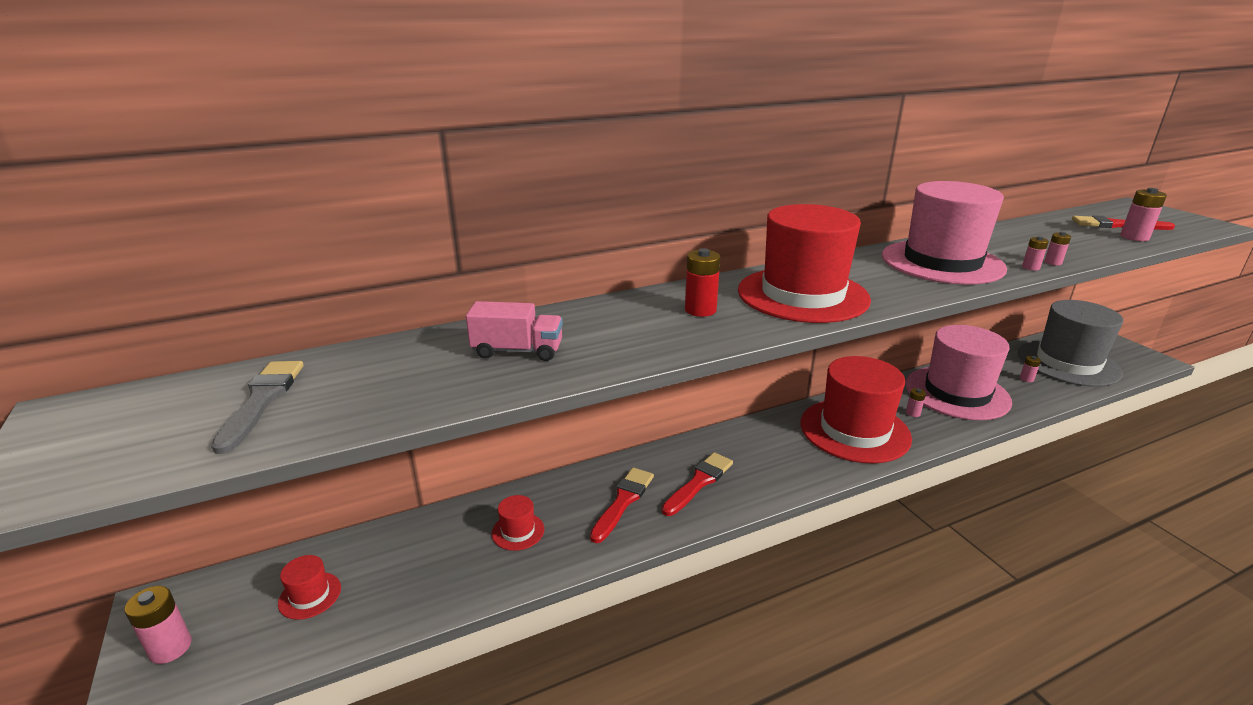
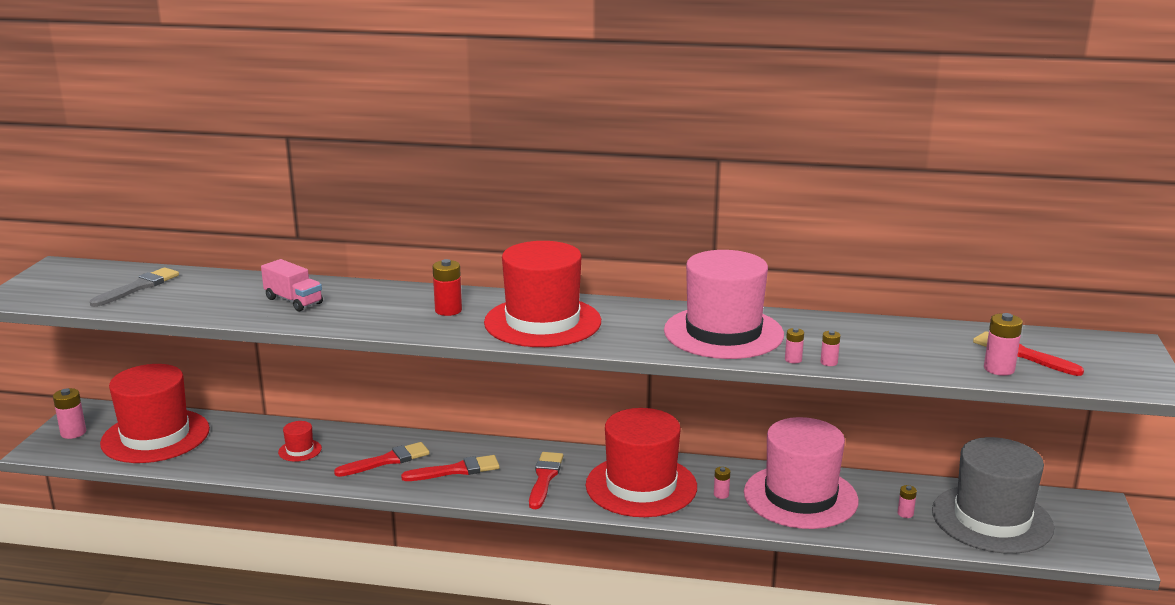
camera: 35 degrees right, 5 degrees down
(310, 595) = (155, 436): red hat -> red hat, size x2.50
(779, 456) = (544, 478): none -> red brush

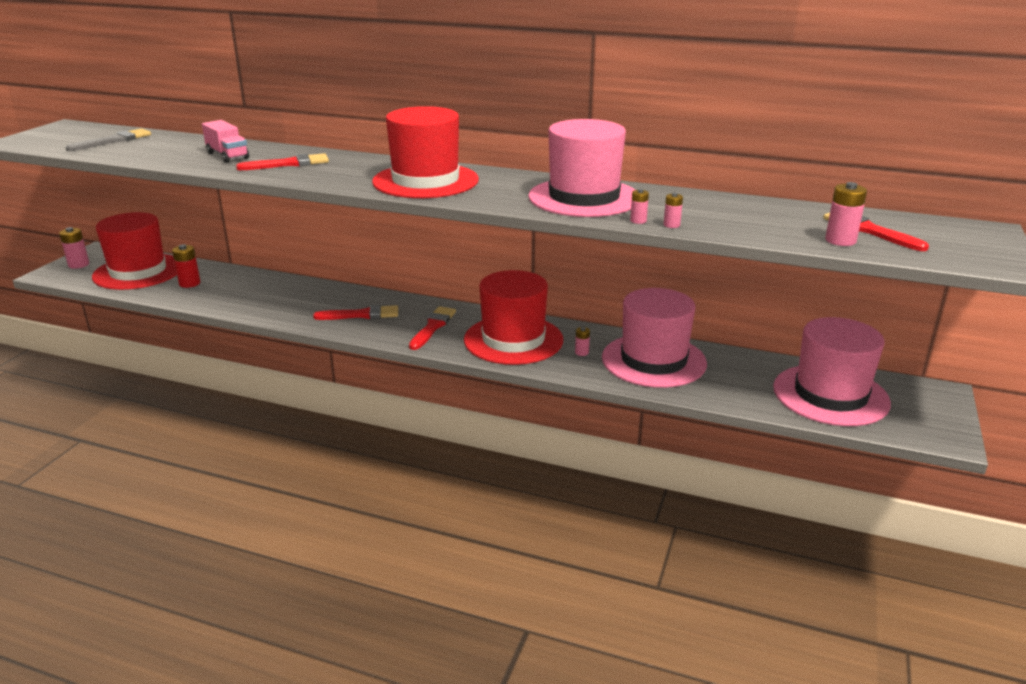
camera: 10 degrees right, 5 degrees up
(300, 450) = (243, 290): red hat -> none
(387, 460) = (309, 303): red brush -> red brush (288, 164)
(448, 310) = (350, 169): red battery -> red battery (190, 283)
(905, 514) = (747, 383): pink battery -> none
(992, 519) = (830, 395): grey hat -> pink hat

